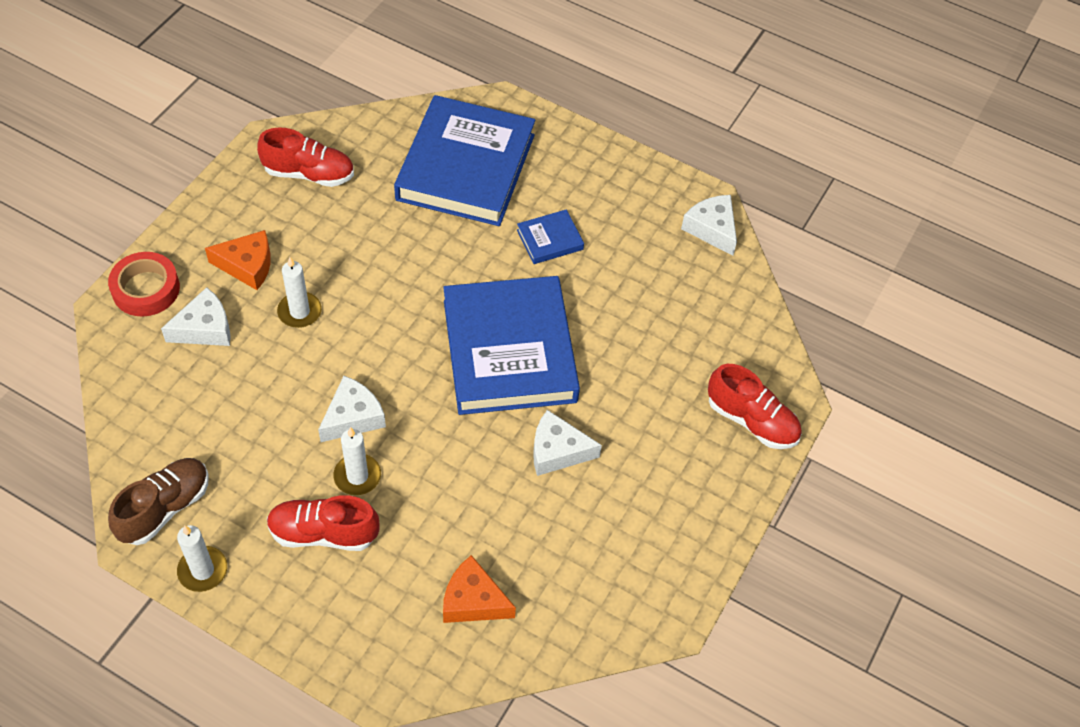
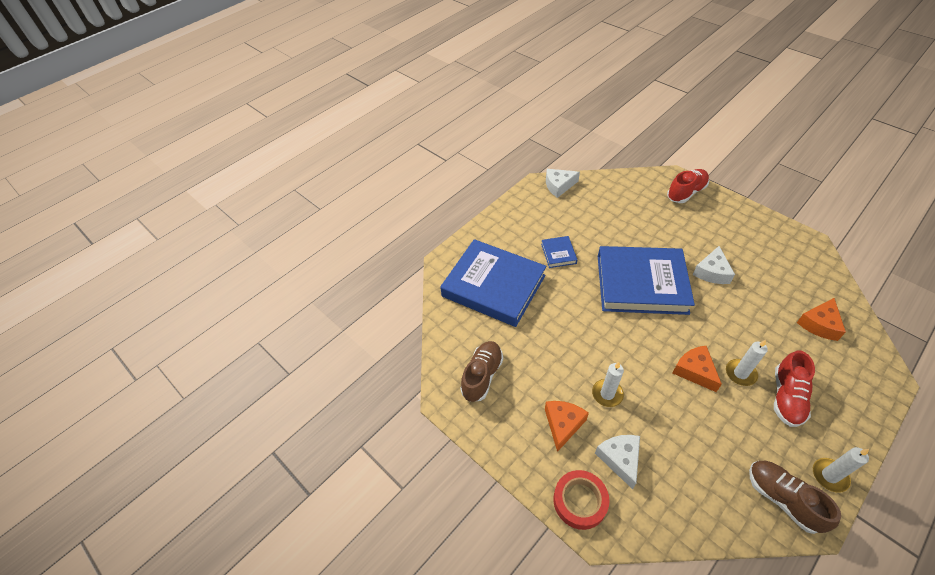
camera: 70 degrees left, 5 degrees down
(309, 174) = (482, 376): red shoe -> brown shoe
(353, 417) = (694, 371): white cheese -> orange cheese

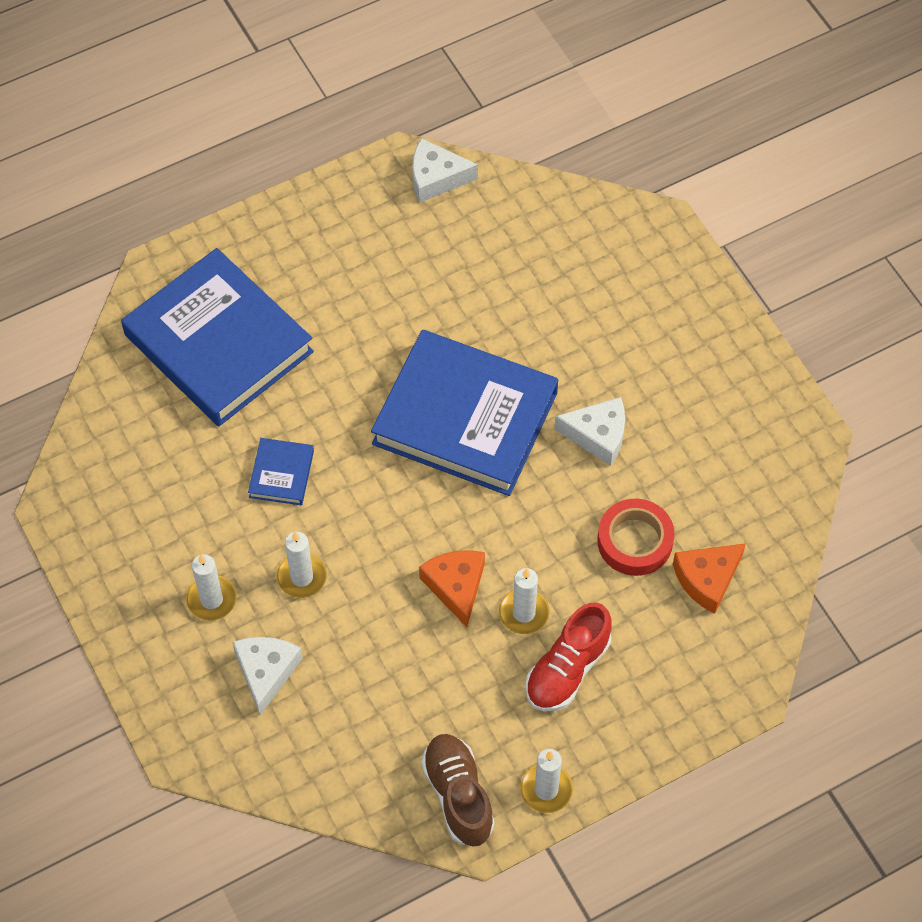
camera: 15 degrees right, 10 degrees up
(482, 376) = (128, 489): brown shoe -> none
(558, 253) = (358, 317): blue book -> blue book (281, 474)
(563, 424) = (211, 599): orange cheese -> white candle
(580, 501) = (179, 707): red tape -> red tape (635, 541)
(686, 192) = (660, 267): red shoe -> none
(712, 272) = (598, 435): white cheese -> white cheese turned 120 degrees counterclockwise

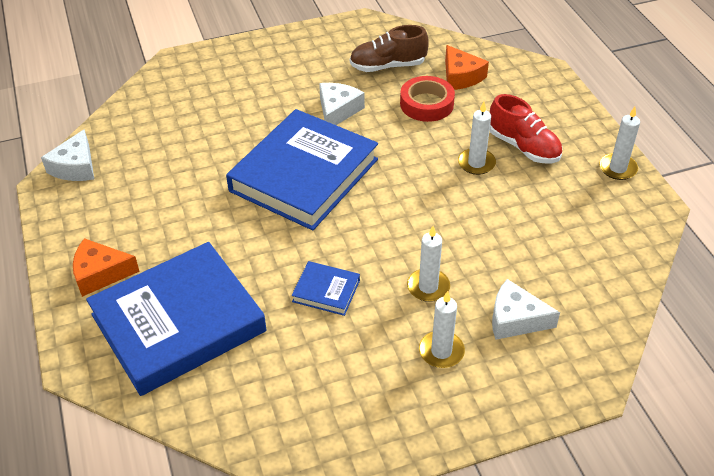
camera: 80 degrees left, 15 degrees down
(456, 586) = (450, 196): orange cheese -> orange cheese (100, 273)
(458, 795) = (624, 214): brown shoe -> brown shoe (388, 66)

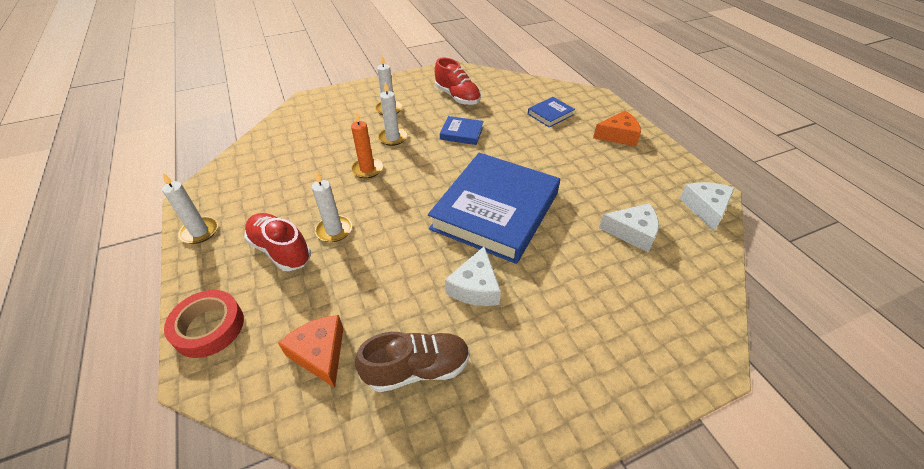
camera: 175 degrees right, 0 degrees up
(178, 323) = (550, 114): blue book -> blue book, size x0.42
(322, 377) = (457, 97): none -> red shoe
(426, 104) = (372, 303): red tape -> red tape (209, 327)
(455, 235) = (367, 169): none -> orange candle
(515, 319) = (339, 124): white cheese -> white cheese (632, 232)

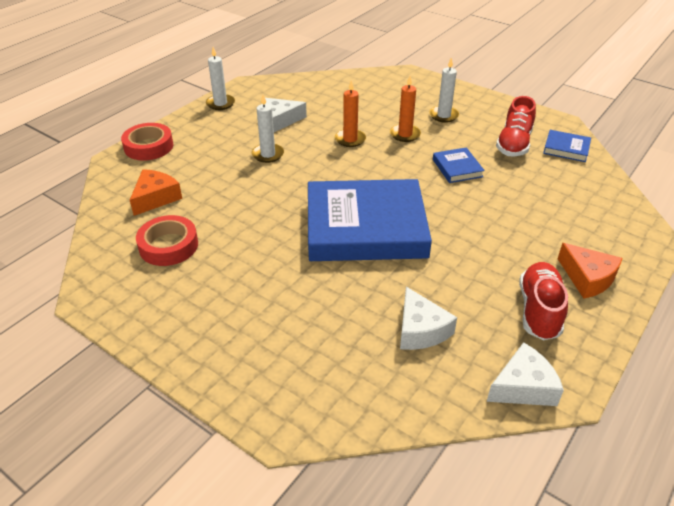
camera: 60 degrees right, 5 degrees down
(281, 250) = (230, 141): red shoe -> red shoe (539, 310)
(393, 138) = (405, 134): white candle -> orange candle
(417, 369) = (168, 246): brown shoe -> red tape
(475, 287) = (265, 247): white cheese -> white cheese (280, 120)
(550, 114) = (563, 214): blue book -> blue book (566, 148)

